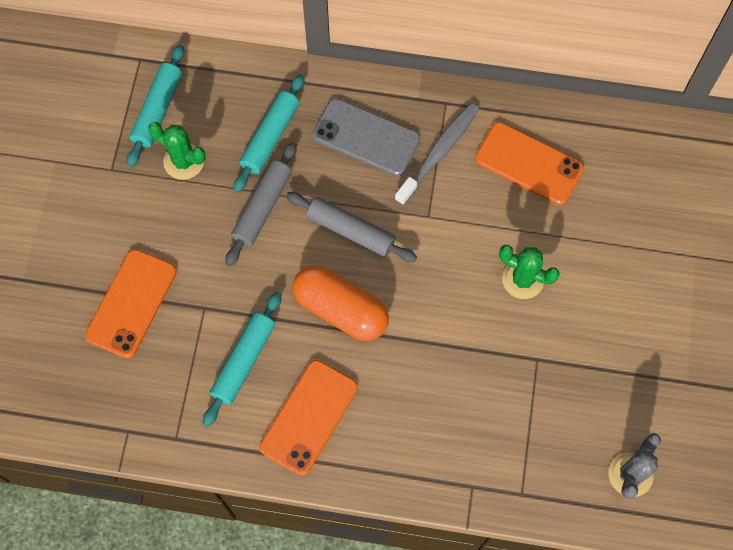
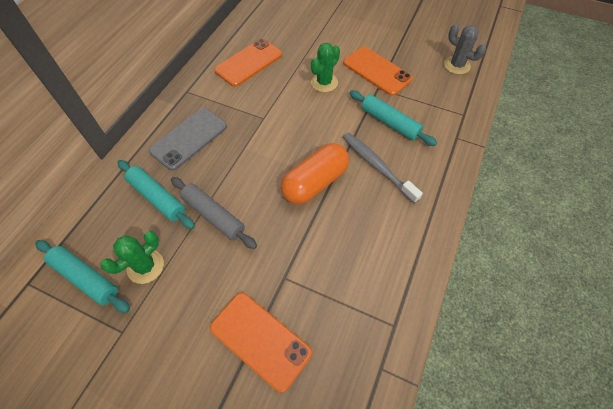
camera: 75 degrees left, 10 degrees down
(243, 361) = (338, 257): turquoise rolling pin -> turquoise rolling pin (389, 122)
(309, 417) = (393, 220): orange phone -> orange phone (377, 71)
(350, 231) = (256, 163): grey rolling pin -> none
(438, 153) = (220, 103): grey toothbrush -> grey toothbrush (377, 166)

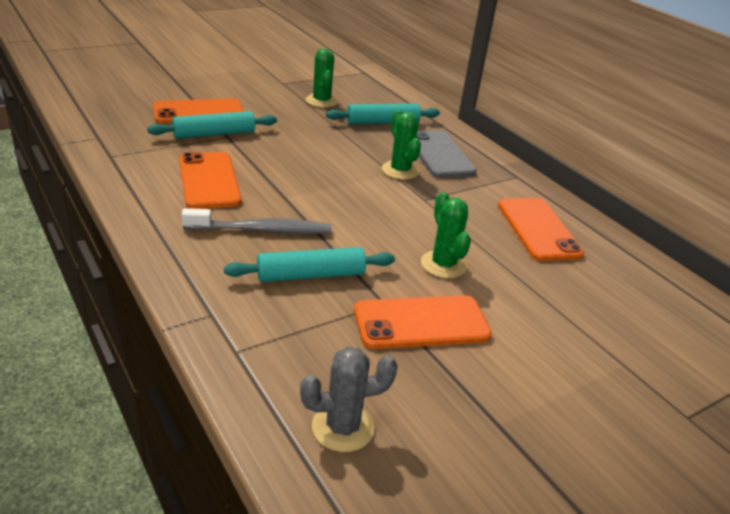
camera: 120 degrees right, 25 degrees down
(86, 278) = (342, 85): turquoise rolling pin -> turquoise rolling pin (214, 134)
(214, 215) = (330, 134): grey rolling pin -> none
(236, 146) = (400, 170): none -> green cactus
(315, 182) = (296, 187): orange capsule -> none
(357, 233) = (209, 181): none -> orange phone

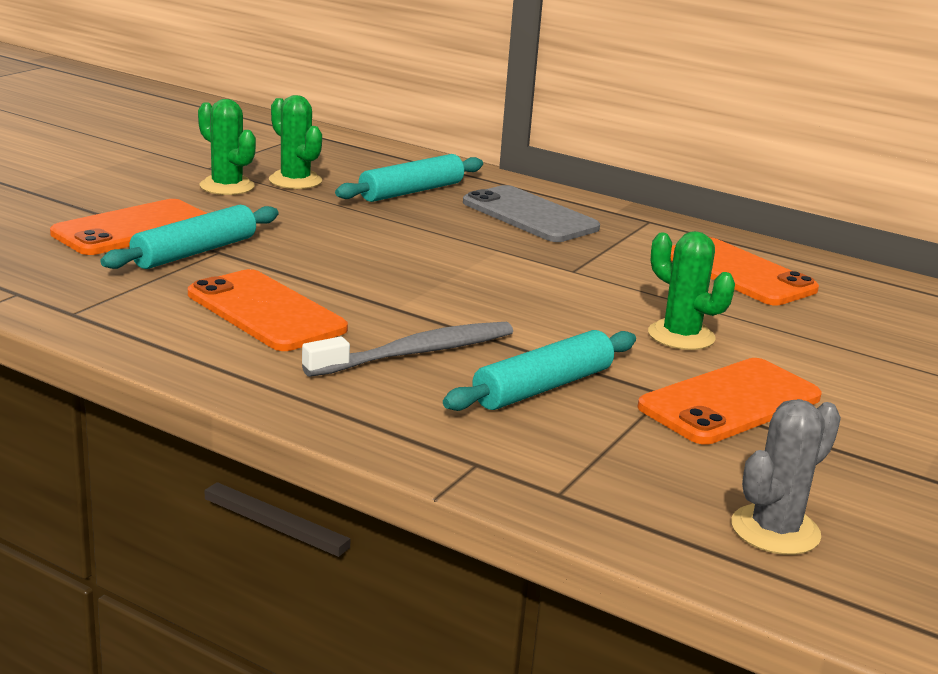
camera: 25 degrees left, 10 degrees down
(400, 170) = (504, 244): green cactus -> green cactus (227, 186)

